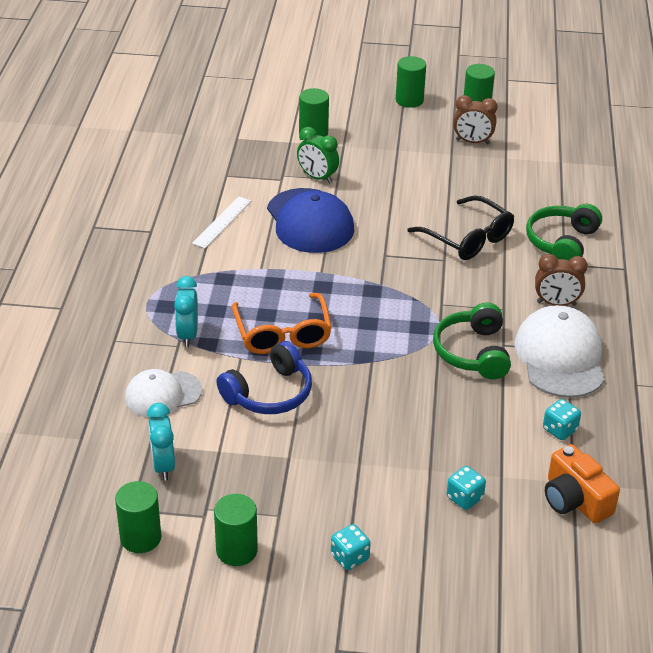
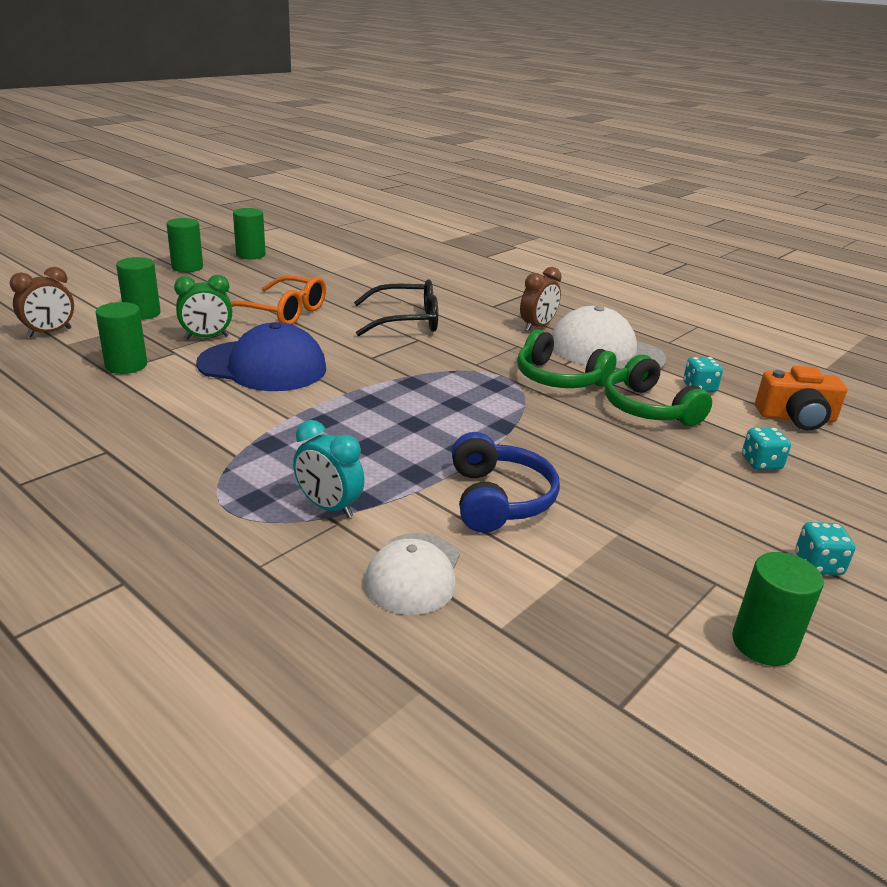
camera: 55 degrees left, 10 degrees down
(140, 538) = (687, 725): green cylinder -> green cylinder (126, 365)
(163, 465) = (552, 634): turquoise clock -> none
(222, 222) = (176, 406): white ruler -> none
(282, 334) = (411, 450): orange glasses -> orange glasses (282, 312)
(472, 142) = (288, 272): brown clock -> brown clock (49, 333)
(561, 242) = (466, 297): green headphones -> green headphones (648, 408)

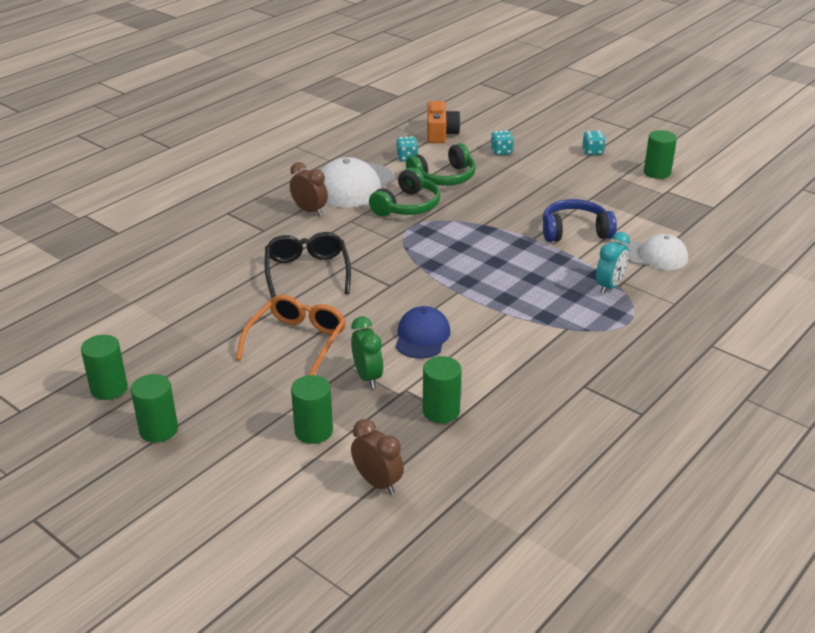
camera: 90 degrees left, 5 degrees up
(262, 366) = (422, 336): blue cap -> blue cap, size x0.64

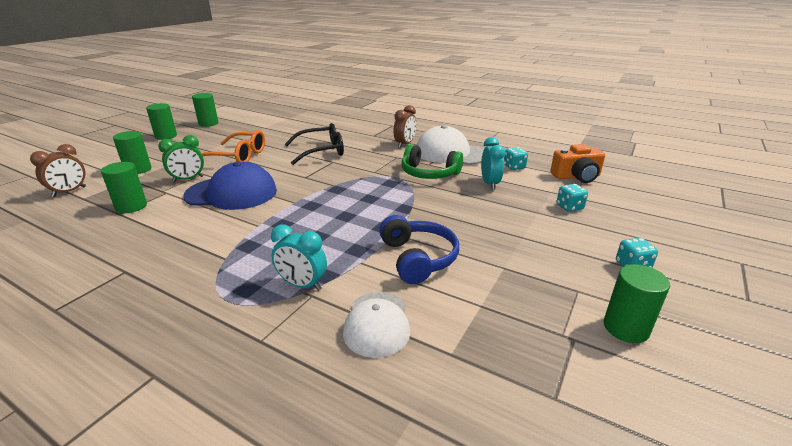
camera: 80 degrees right, 5 degrees down
(422, 336) = (232, 193): blue cap -> blue cap, size x1.57
(444, 178) = (490, 184): green headphones -> turquoise clock

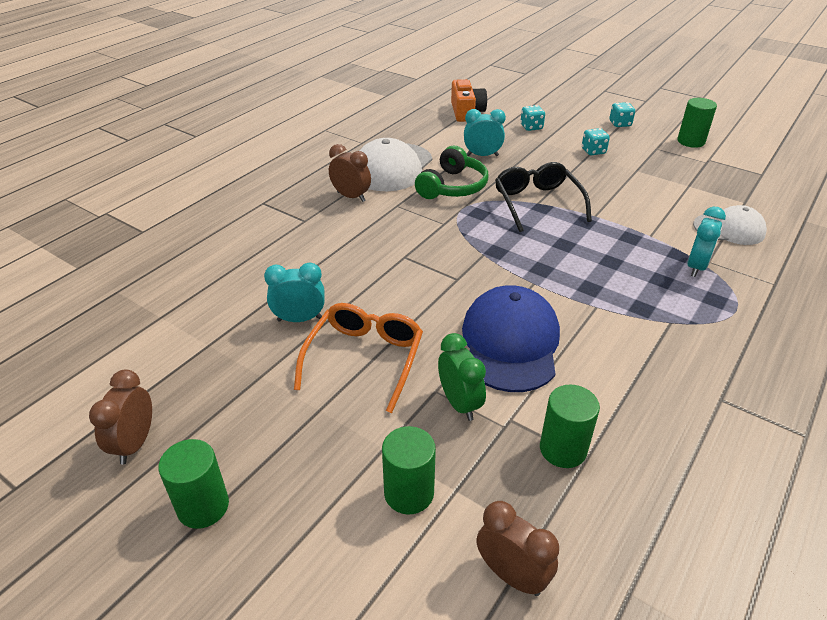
camera: 85 degrees left, 10 degrees up
(208, 123) = (135, 443): green cylinder -> brown clock
(277, 141) = (299, 319): none -> turquoise clock
(321, 151) = (361, 268): black glasses -> black glasses (537, 203)
(418, 258) = (635, 206): blue headphones -> none
(514, 167) = (439, 137): turquoise dice -> turquoise dice (593, 151)

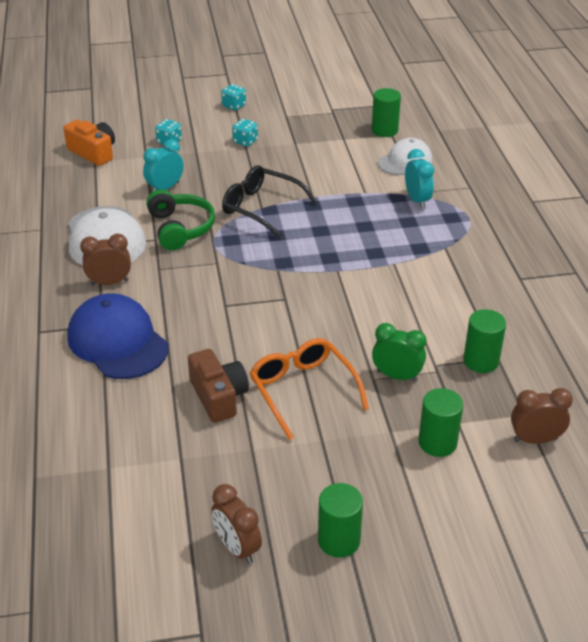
camera: 45 degrees left, 0 degrees up
(299, 319) = (218, 396): turquoise clock -> brown camera
(510, 343) = (375, 319): blue cap -> blue cap (118, 341)
(691, 141) = (302, 99): green cylinder -> green cylinder (384, 130)

